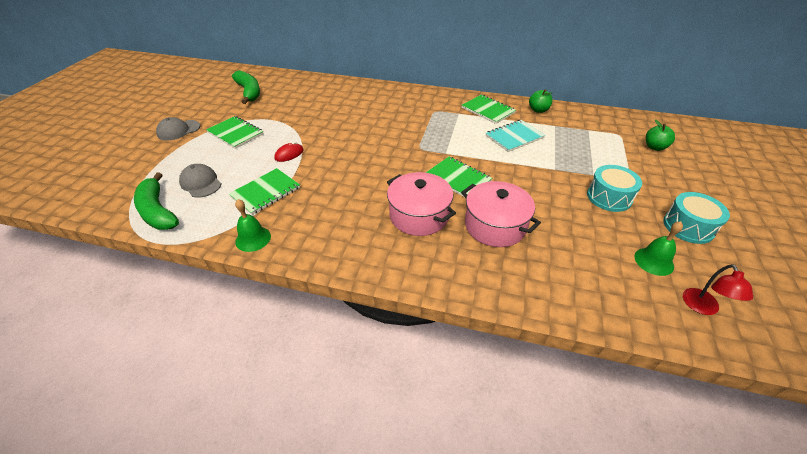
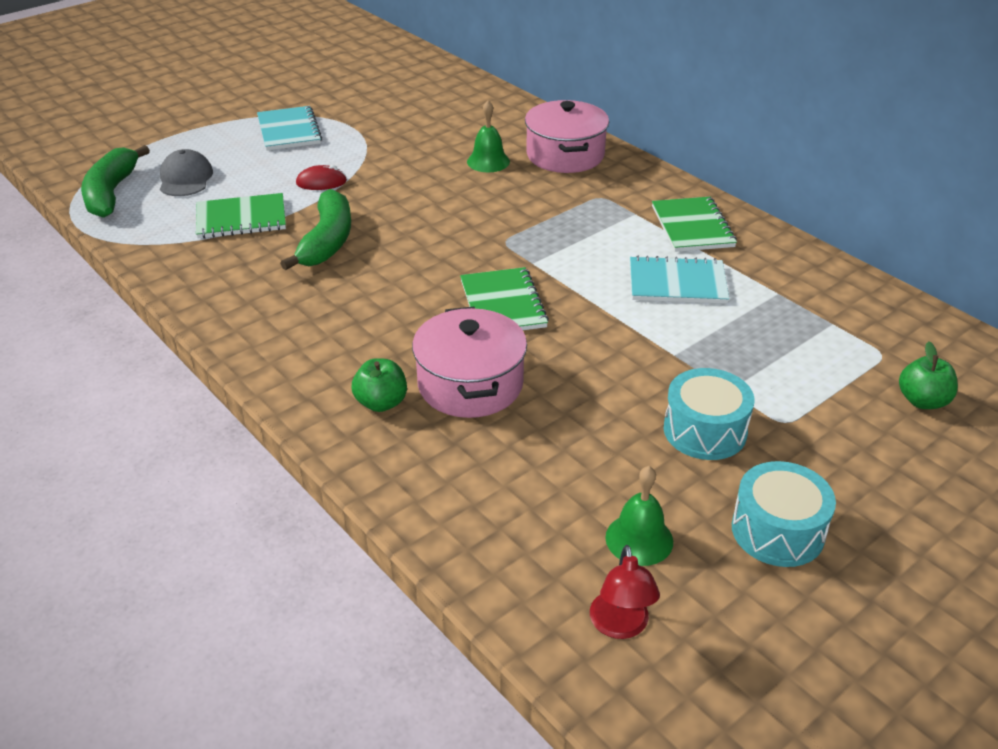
camera: 35 degrees right, 5 degrees down
(178, 130) = (229, 103): grey cap -> none
(235, 133) = (289, 130): green notebook -> turquoise notebook
(249, 92) = (368, 78): green banana -> green banana (327, 241)
(253, 239) = (170, 265): green bell -> green bell (488, 161)
(419, 215) = (387, 326): pink pot -> pink pot (565, 155)
(538, 110) = (786, 259): green apple -> green apple (381, 403)
(703, 308) = (620, 626): red lamp -> red lamp turned 45 degrees counterclockwise

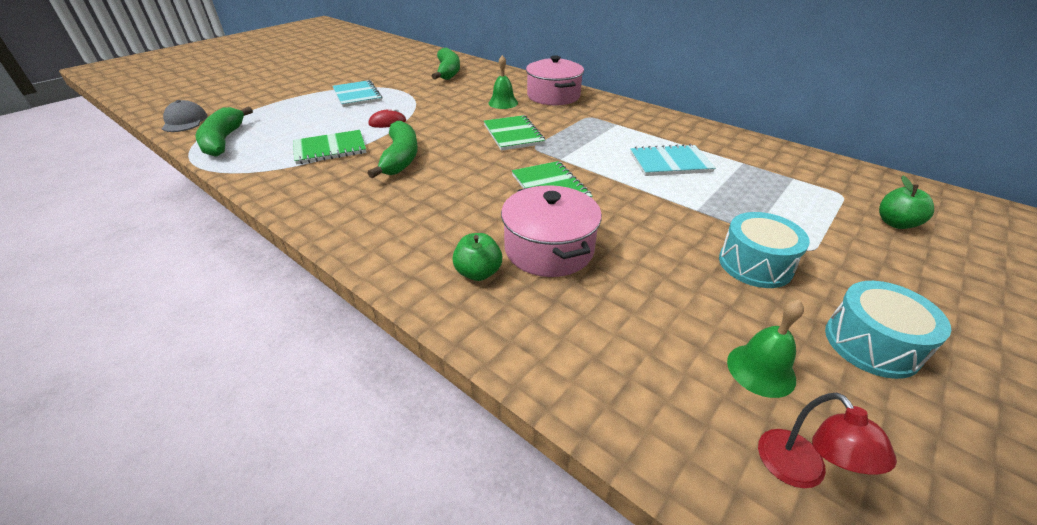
camera: 10 degrees left, 0 degrees up
(185, 178) = (283, 127): grey cap -> grey cap (185, 121)
(426, 96) = (448, 72): none -> green banana
(692, 227) = (659, 128): green notebook -> green notebook (513, 134)

